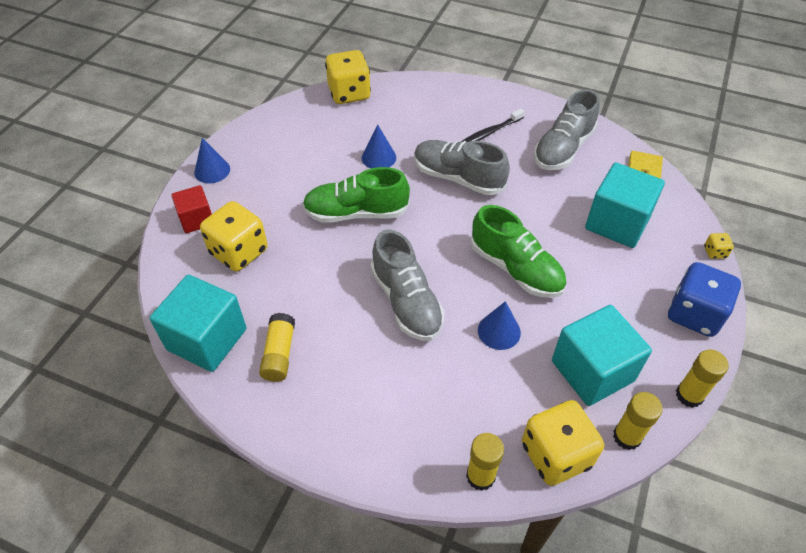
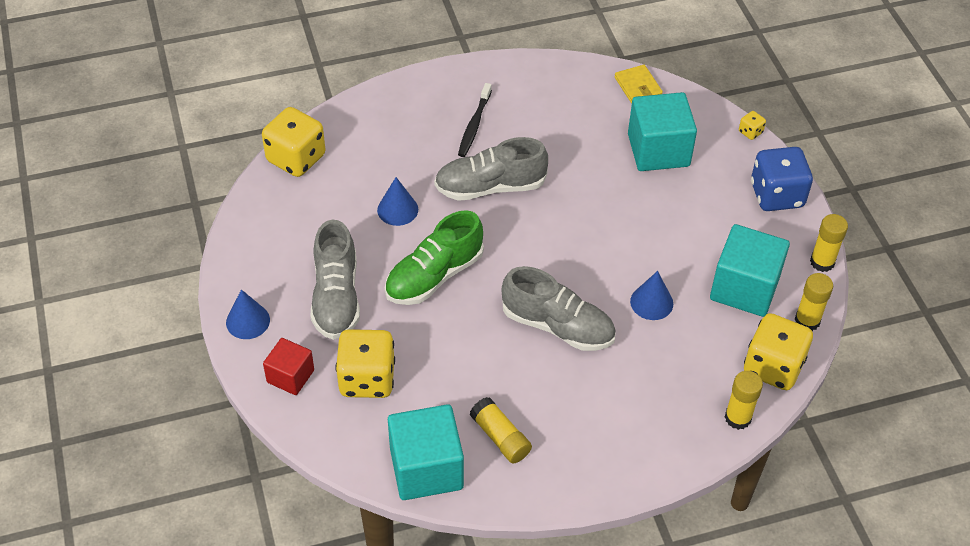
camera: 40 degrees left, 0 degrees up
(515, 269) = (616, 241): green shoe -> none
(563, 149) = (554, 104): grey shoe -> grey shoe (336, 297)

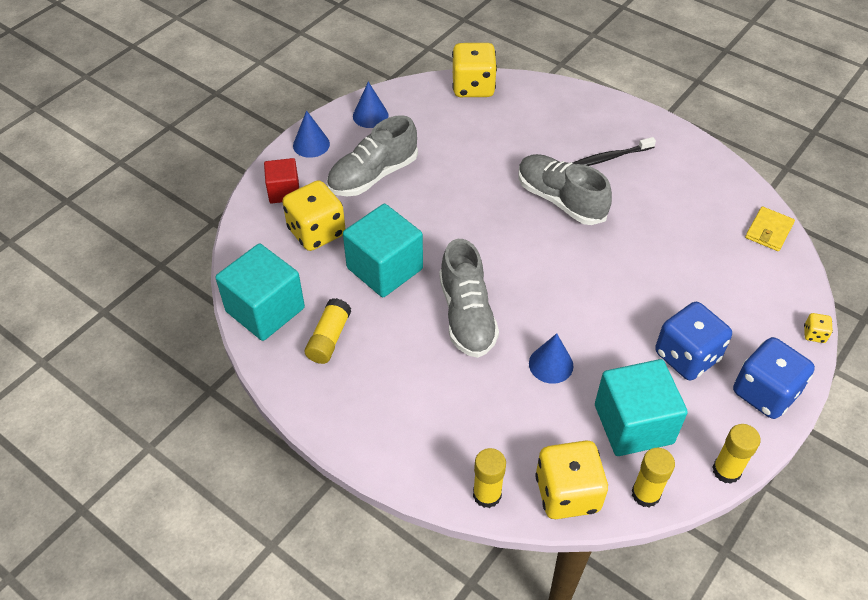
camera: 55 degrees right, 0 degrees up
(397, 209) = (483, 162): blue cone -> blue cone (370, 115)
(434, 276) = (443, 216): green shoe -> none
(658, 150) = (717, 281): turquoise cube -> turquoise cube (384, 268)
(711, 216) = (687, 356): none -> blue dice

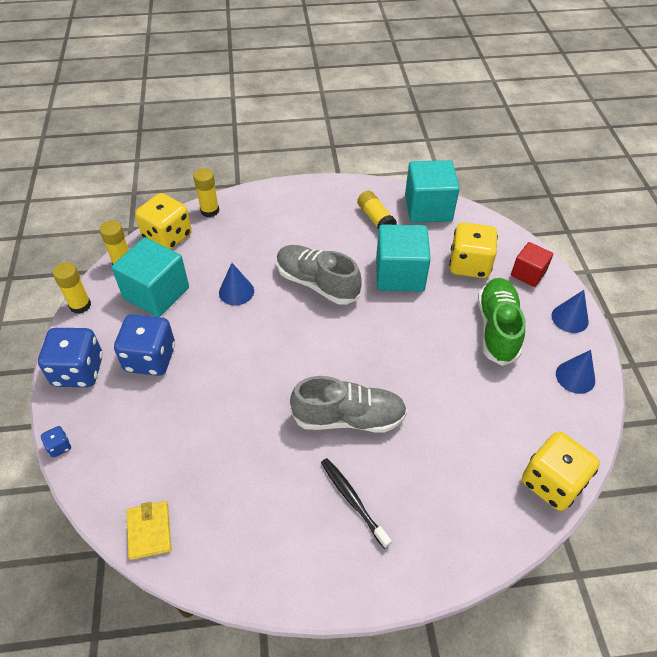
camera: 135 degrees right, 0 degrees up
(373, 175) = (497, 328): grey shoe -> green shoe
(610, 158) = (353, 500): black toothbrush -> black toothbrush turned 60 degrees counterclockwise
(814, 334) = (59, 446): yellow dice -> blue dice

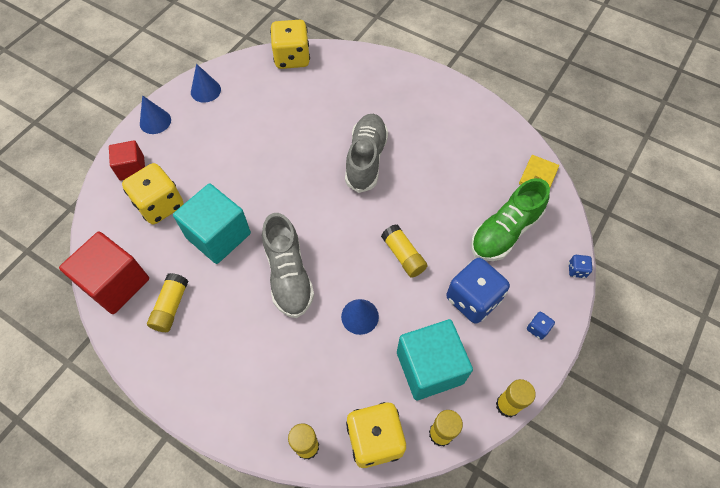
camera: 140 degrees left, 10 degrees up
(78, 371) = (537, 328): blue dice -> blue dice, size x0.43
(237, 354) = (403, 255): none -> yellow glue stick
(348, 418) = (366, 159): grey shoe -> grey shoe turned 60 degrees clockwise
(353, 500) = (406, 117): black toothbrush -> none
(428, 208) = (116, 283): turquoise cube -> red cube
(497, 328) = (208, 147): green shoe -> green shoe (505, 231)

